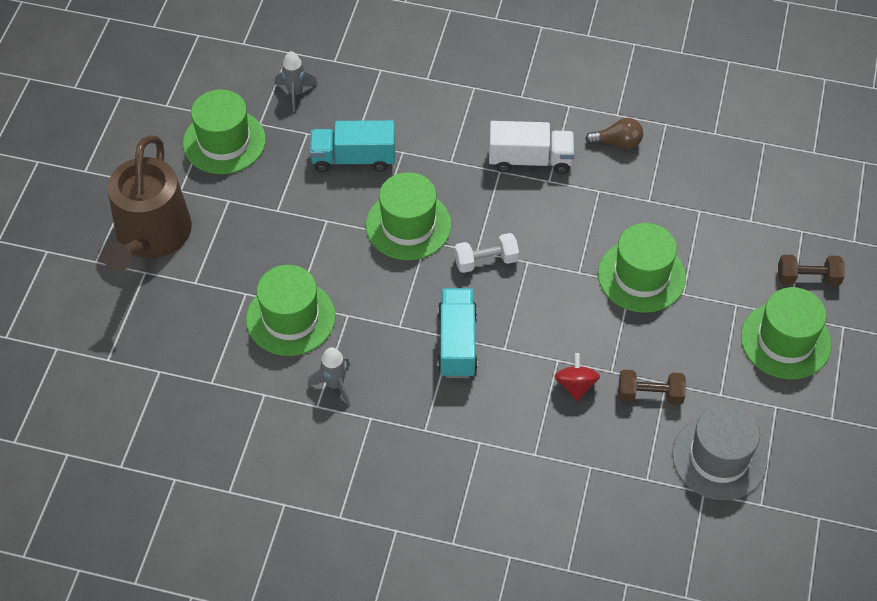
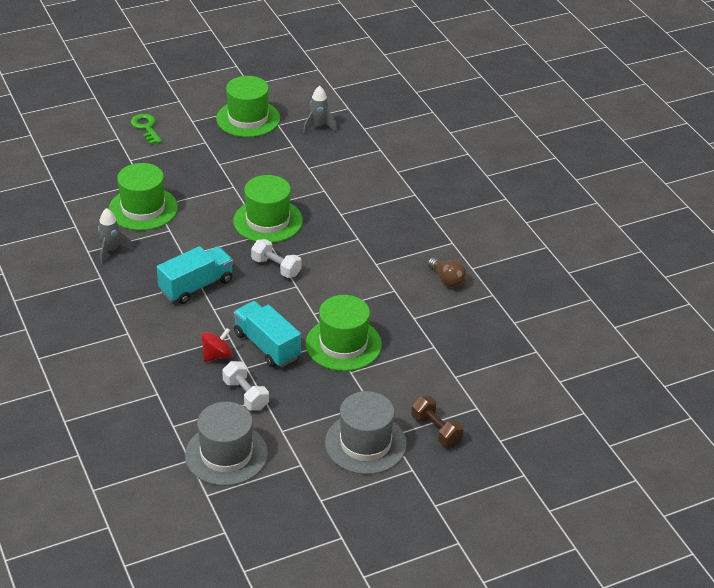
camera: 50 degrees right, 15 degrees down
(151, 236) = (146, 127): brown watering can -> green key
(353, 158) = (295, 173): turquoise truck -> turquoise truck (267, 346)
(530, 160) = (383, 247): white truck -> none
(650, 394) = (245, 395): brown dumbbell -> white dumbbell
(785, 340) = (365, 443): green hat -> grey hat

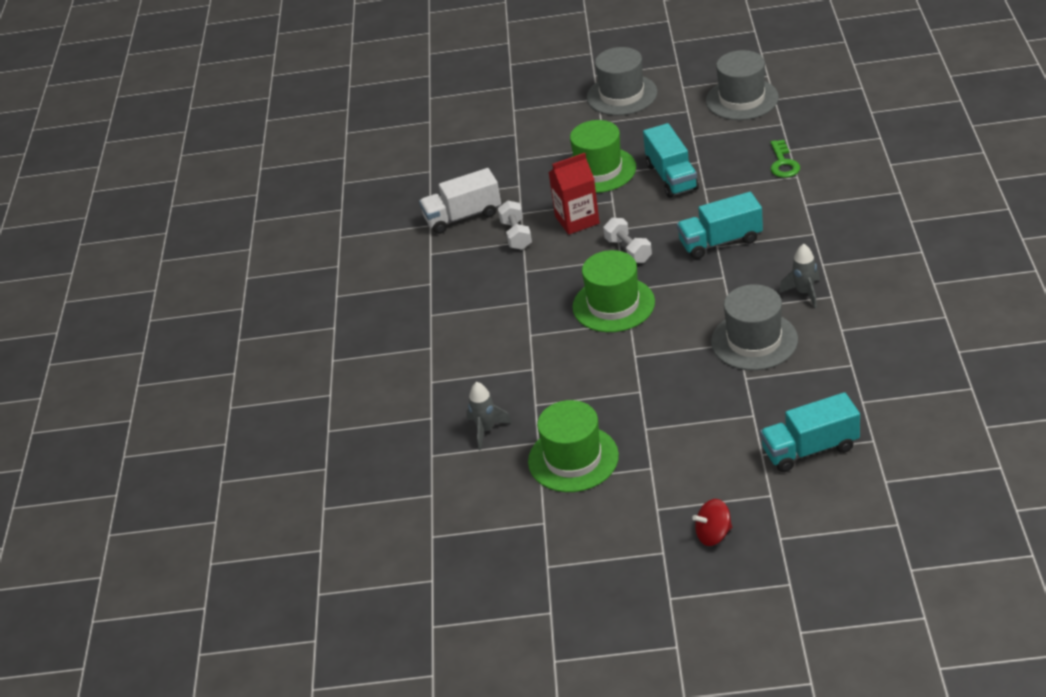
camera: 150 degrees left, 0 degrees up
(85, 145) = (810, 449): none -> turquoise truck
(143, 208) = (754, 341): green hat -> grey hat
(146, 127) = (718, 466): green key -> green key (783, 163)
(217, 355) = (722, 174): red spinning top -> red spinning top (713, 534)
(245, 395) = (708, 140): white dumbbell -> white dumbbell (516, 235)
(337, 290) = (577, 220): none -> red carton
(436, 430) = (558, 98): brown dumbbell -> none
(447, 279) = (463, 216): brown light bulb -> white truck

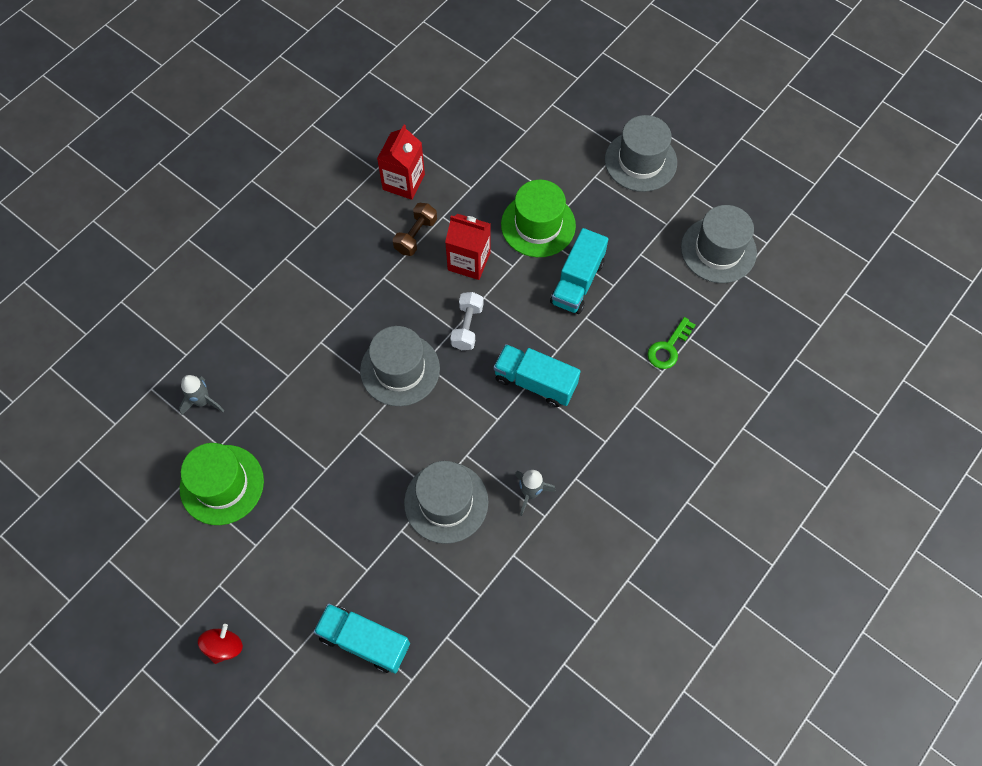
camera: 35 degrees right, 25 degrees up
(463, 216) = (403, 182): white truck -> red carton
(516, 235) = (416, 235): white dumbbell -> brown dumbbell
(613, 305) = (400, 369): green hat -> grey hat
(713, 534) = (224, 646): red spinning top -> red spinning top turned 90 degrees clockwise

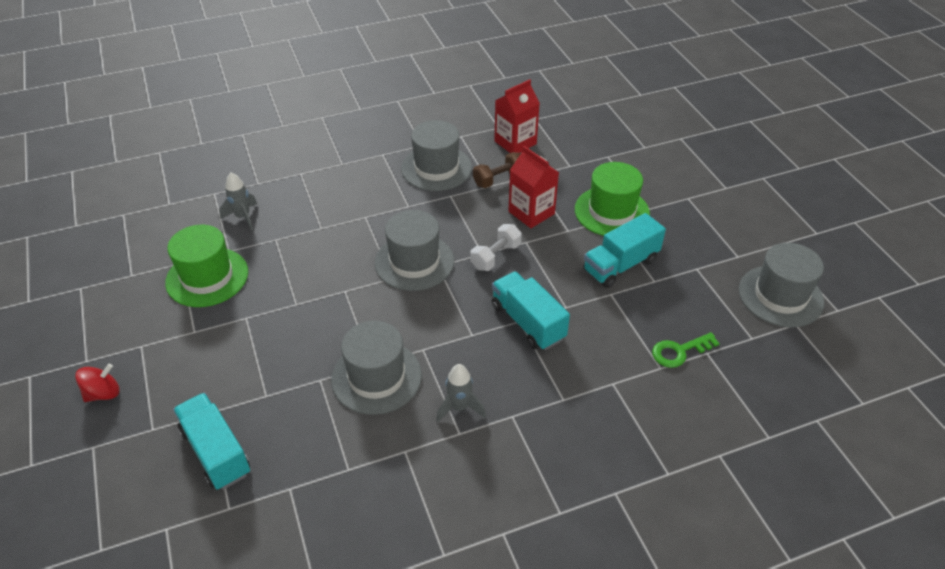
camera: 30 degrees right, 20 degrees down
(640, 161) = (740, 203): grey hat -> grey hat (436, 168)

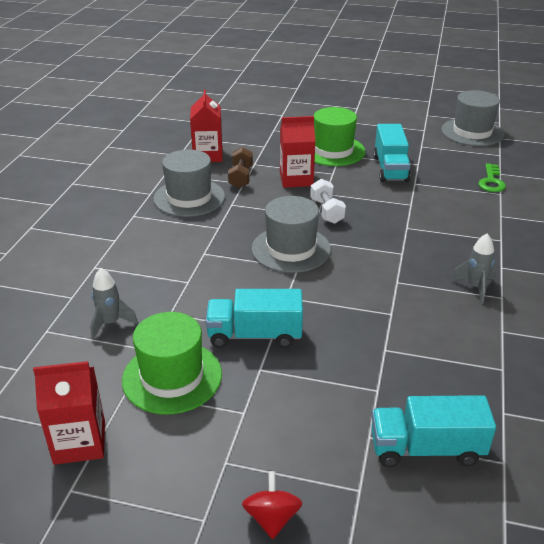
camera: 55 degrees left, 10 degrees down
(120, 269) = (79, 442): none -> red carton
(376, 377) = (408, 316): grey hat -> none
(528, 322) = (411, 225): turquoise truck -> turquoise truck (254, 335)

